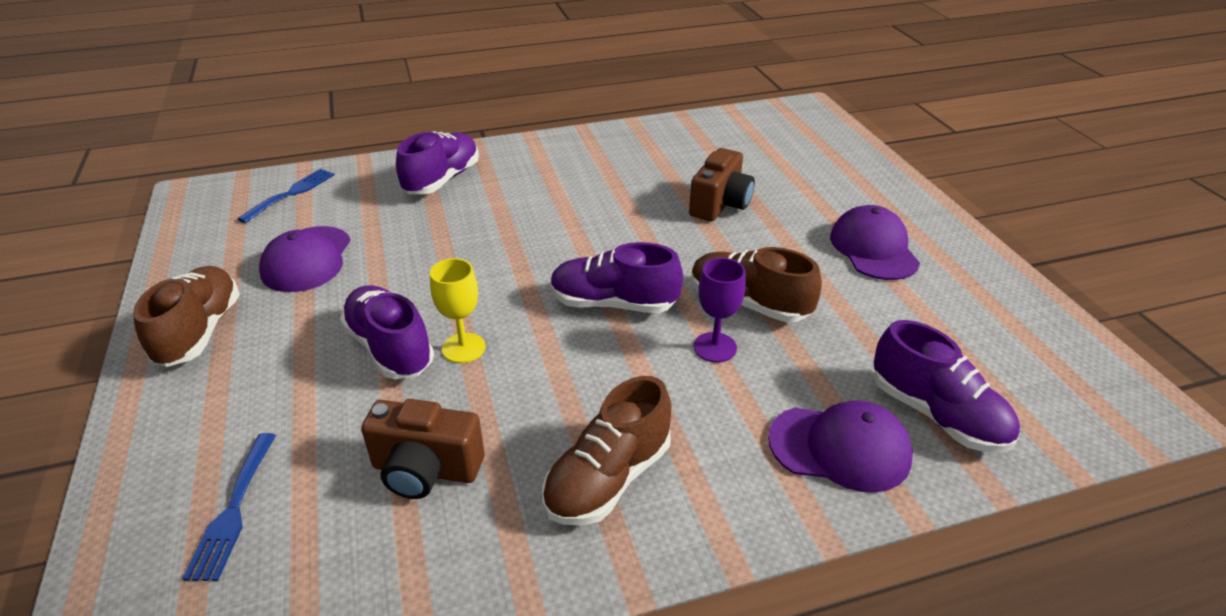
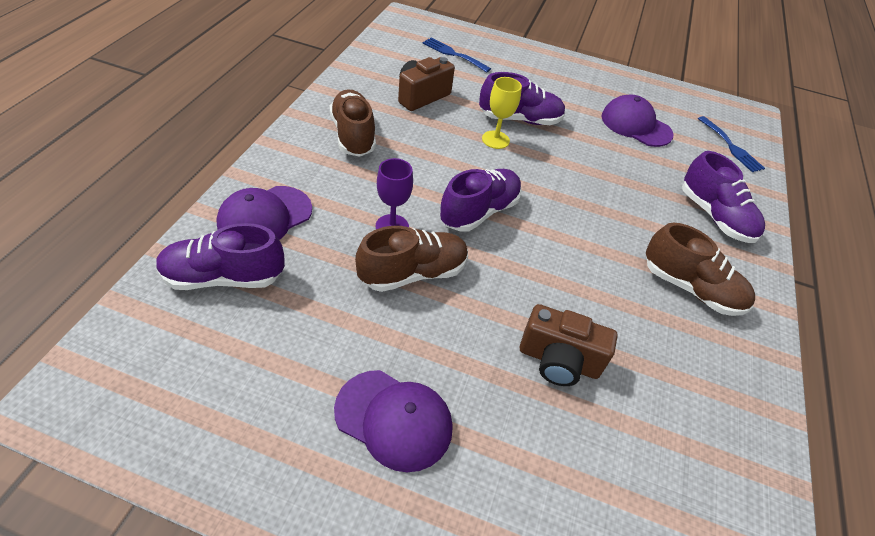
camera: 120 degrees right, 10 degrees up
(200, 332) = (588, 78): brown shoe -> brown shoe (690, 288)
(720, 204) = (558, 361): brown camera -> brown camera turned 45 degrees counterclockwise

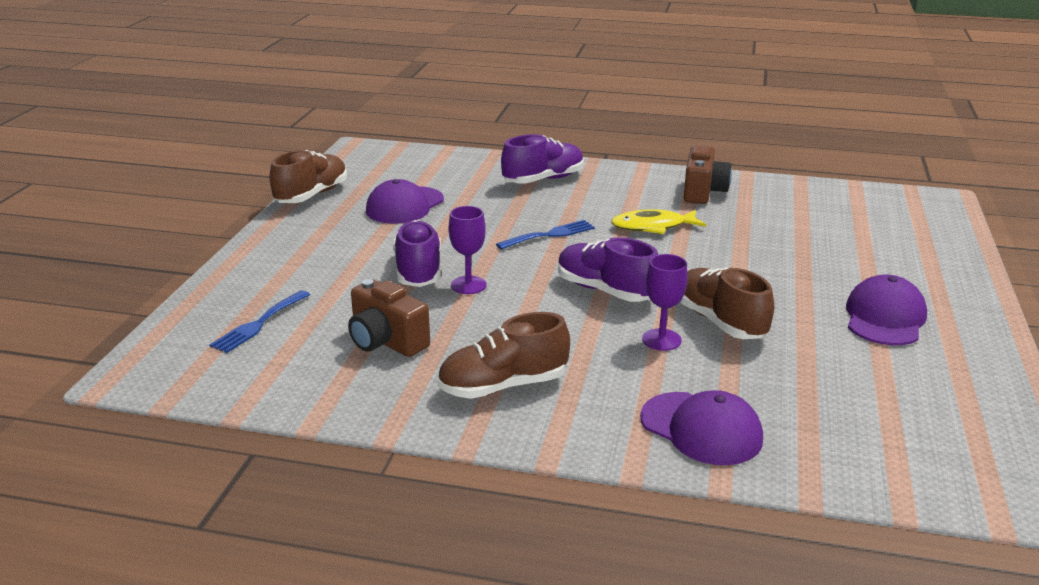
camera: 90 degrees left, 20 degrees down
(224, 277) = (813, 438): purple shoe -> none
(495, 140) = (468, 285): yellow goblet -> purple goblet
(558, 361) = (767, 251): brown camera -> brown camera (703, 192)
(612, 275) = (653, 227): none -> yellow fish
(690, 288) = (645, 196): brown shoe -> brown shoe (311, 195)
(731, 146) = (426, 163): blue fork -> blue fork (549, 235)

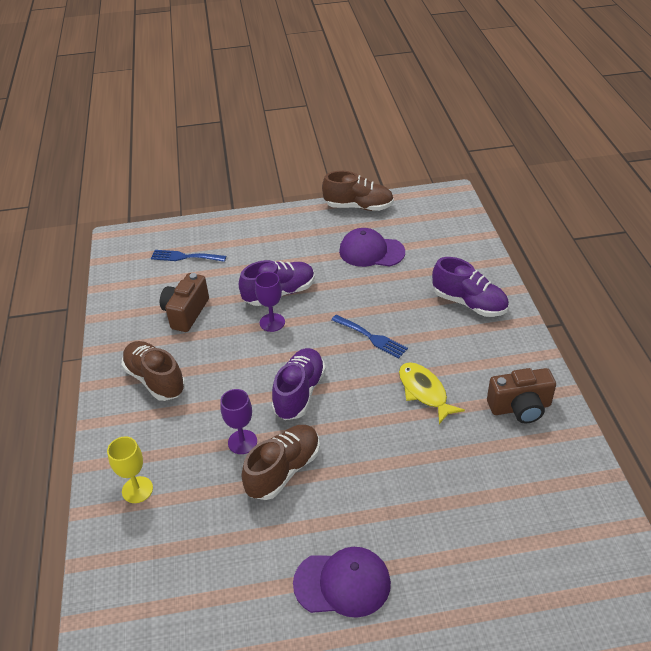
camera: 70 degrees right, 15 degrees up
(701, 429) = (137, 490): purple cap -> yellow goblet

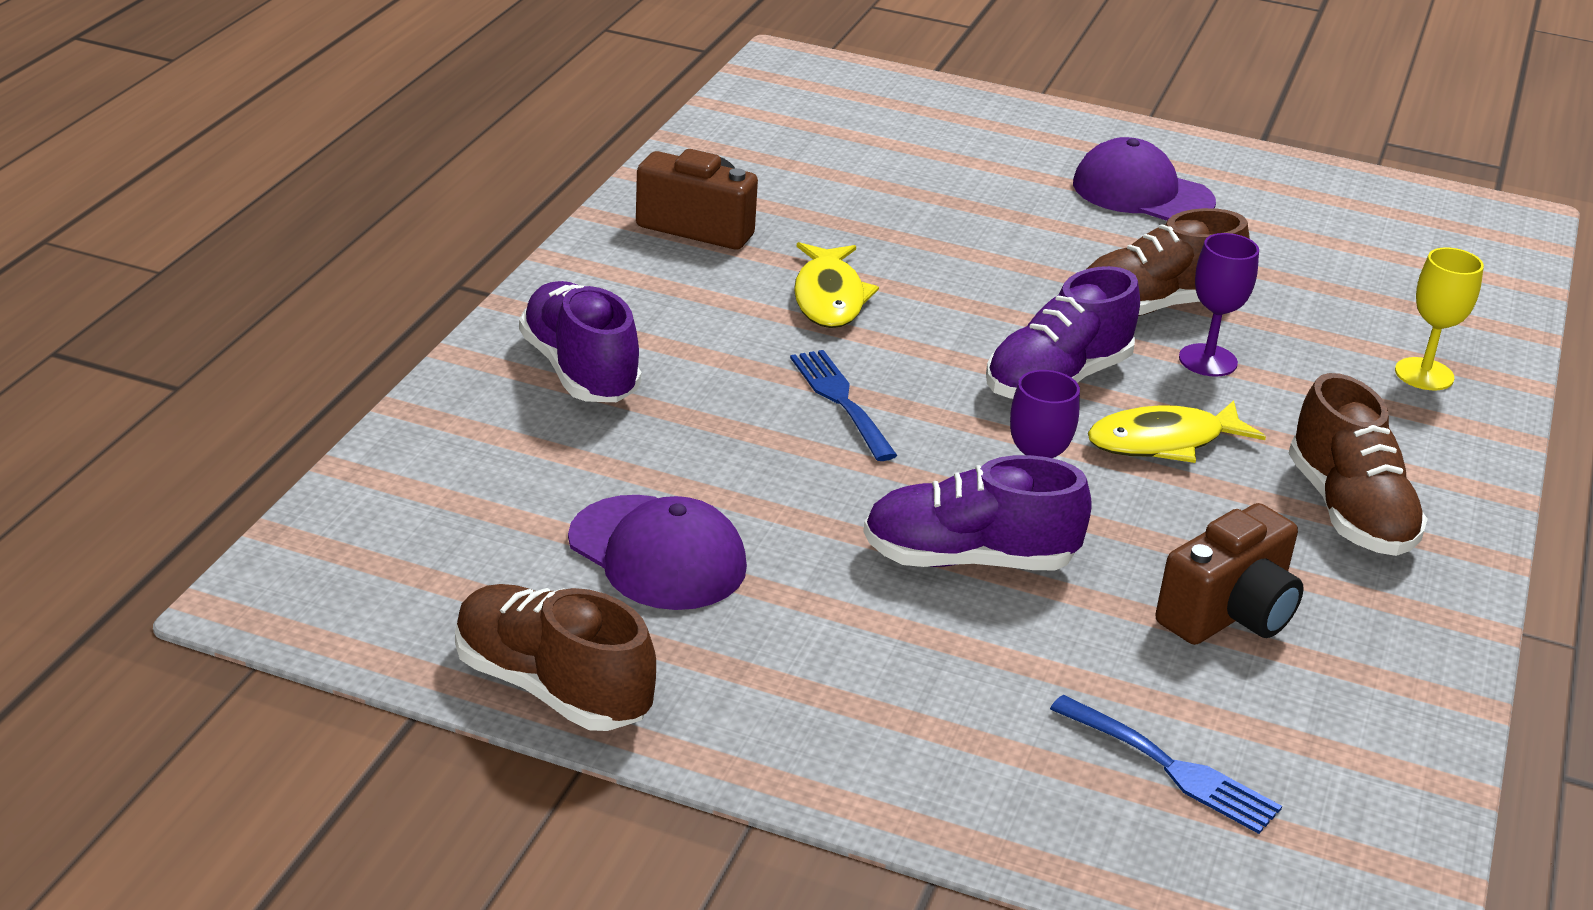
camera: 155 degrees left, 10 degrees down
(240, 380) = (1163, 442): none -> yellow fish

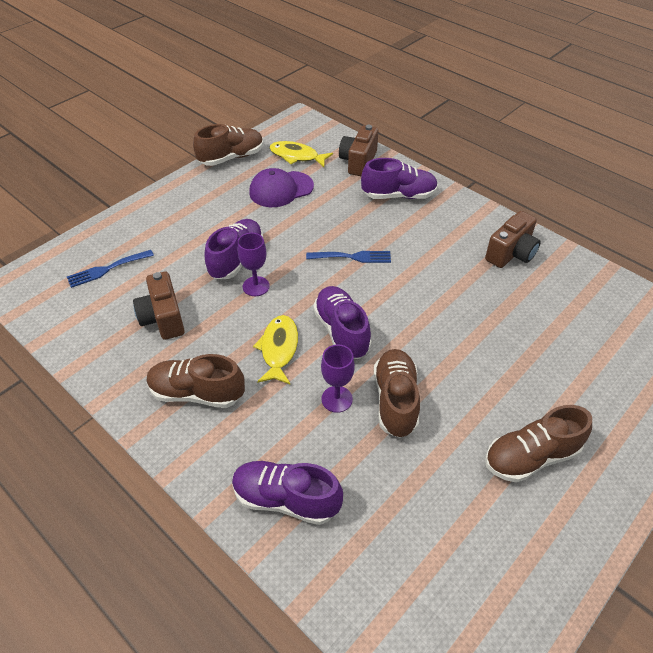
camera: 115 degrees right, 15 degrees up
(463, 450) = (358, 162): none -> brown camera
(829, 298) = (436, 277): yellow fish -> yellow fish (297, 156)
(1142, 193) = (531, 457): purple cap -> brown shoe
(1424, 374) = (286, 499): yellow goblet -> purple shoe

